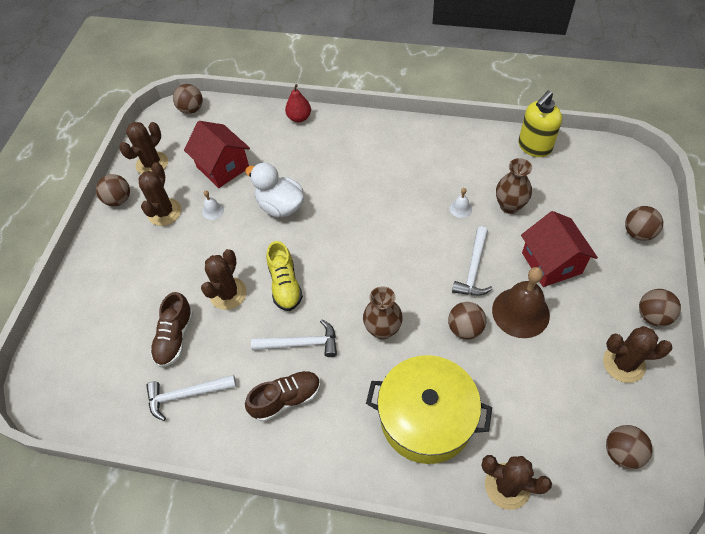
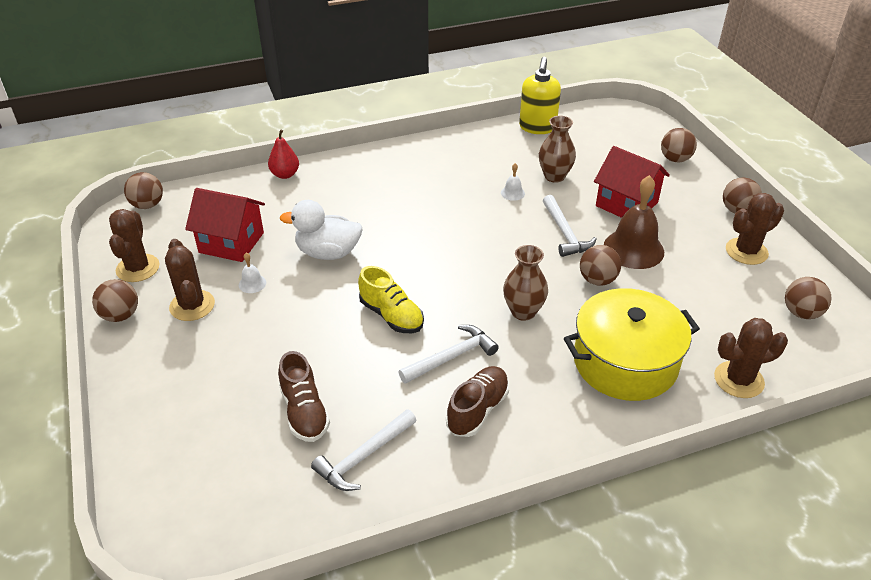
camera: 35 degrees left, 15 degrees down
(228, 293) = (333, 348): brown cactus -> none

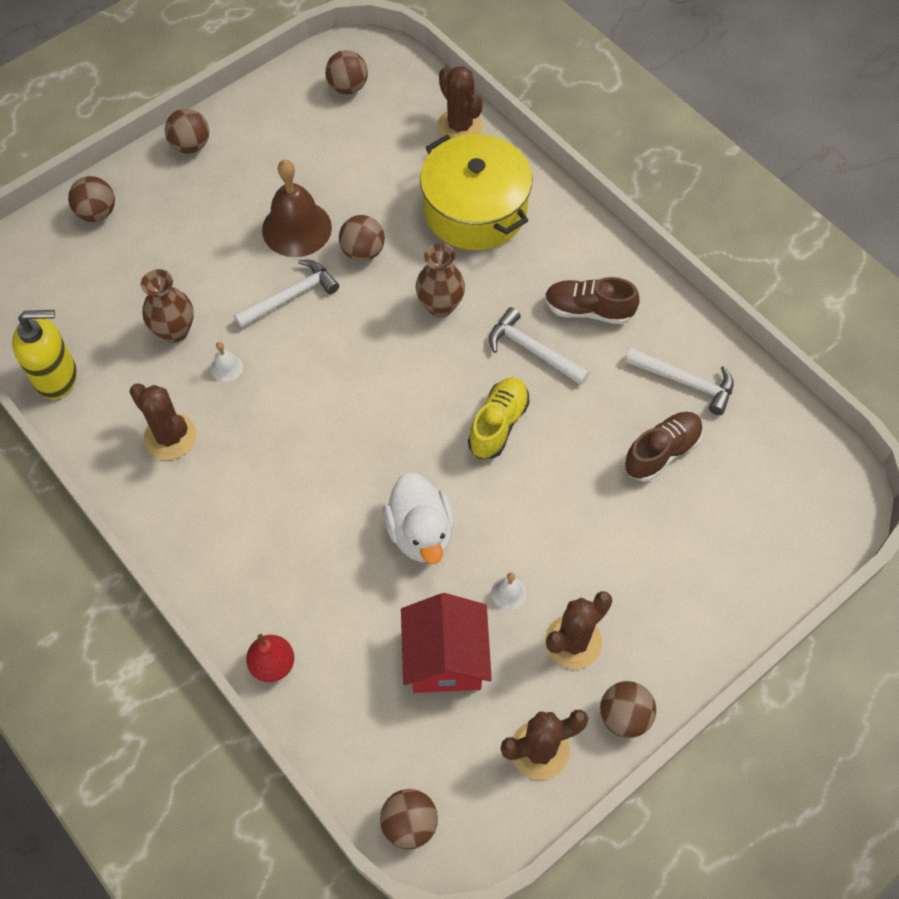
camera: 110 degrees left, 20 degrees up
(626, 204) = (212, 247): red house -> none
(746, 251) = (265, 133): brown cactus -> brown cactus (170, 437)

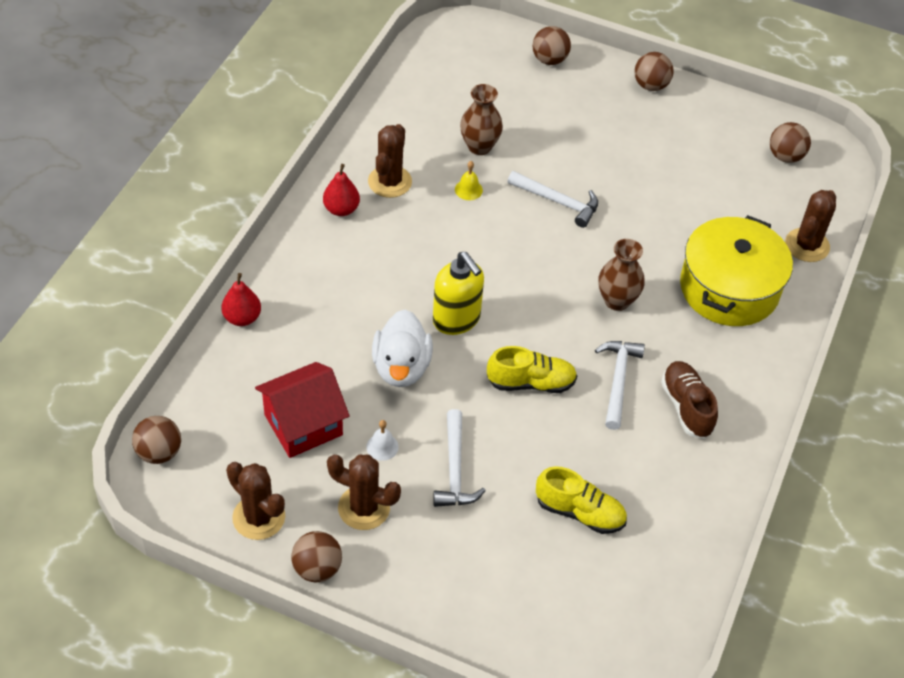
camera: 60 degrees right, 10 degrees down
(56, 377) = (398, 99): yellow soap dispenser -> yellow soap dispenser (456, 319)
(179, 500) = (341, 209): none -> red pear
(226, 368) = (468, 189): white bell -> yellow bell
(296, 228) = (623, 180): brown bell -> none
(363, 251) = (632, 230): brown ball -> none
(420, 532) = (401, 367): white duck -> white duck turned 45 degrees counterclockwise
(661, 452) = (580, 512): brown shoe -> yellow shoe
(685, 382) = (663, 507): white hammer -> white hammer (455, 469)

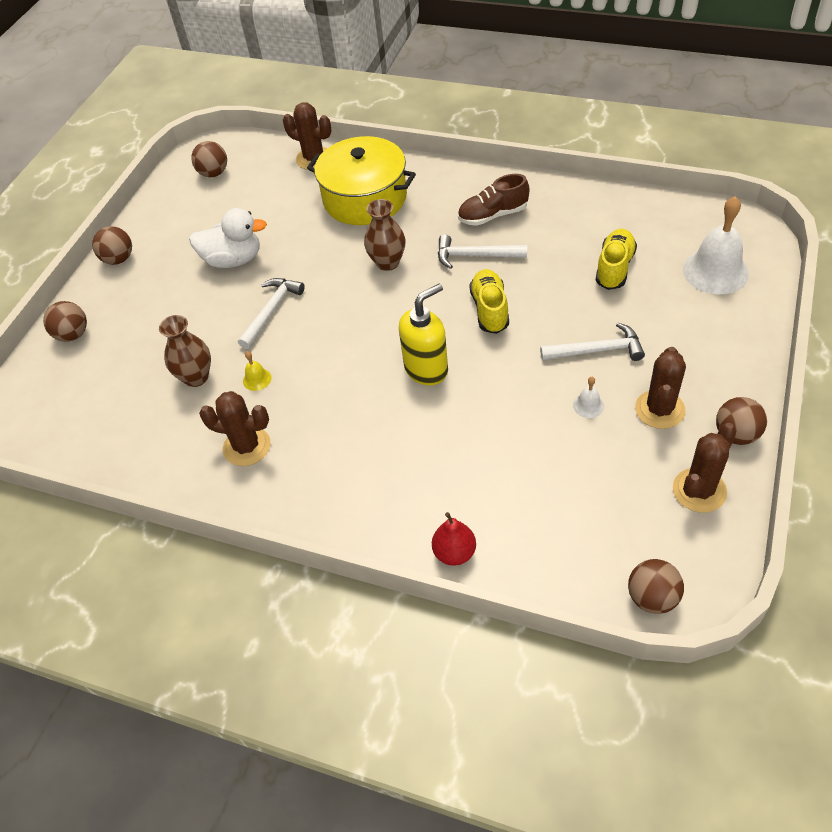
camera: 85 degrees left, 0 degrees up
(303, 425) = (580, 472): red house -> none
(341, 209) = (288, 484): red pear -> none
(401, 367) = (492, 403): white duck -> white duck (233, 260)
(560, 616) = (715, 271): none -> white bell

